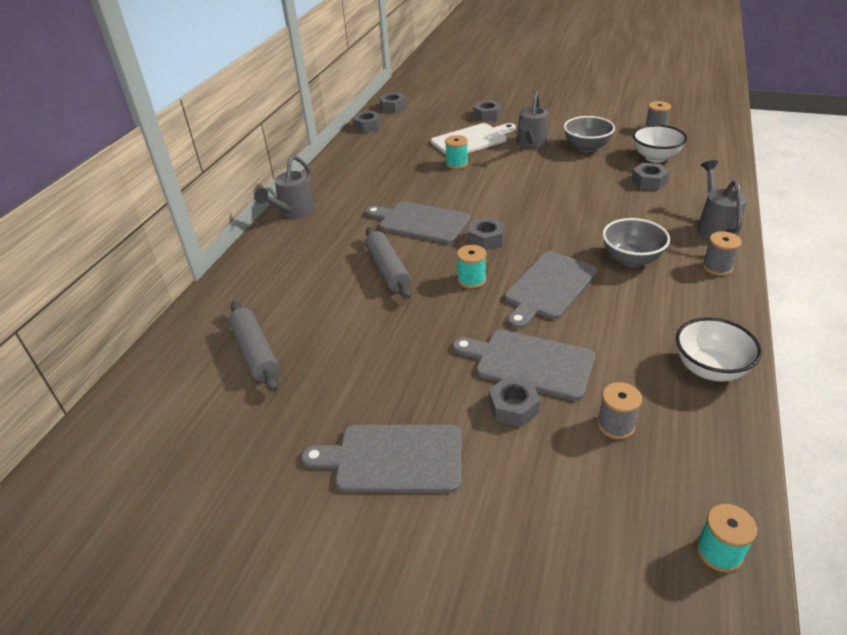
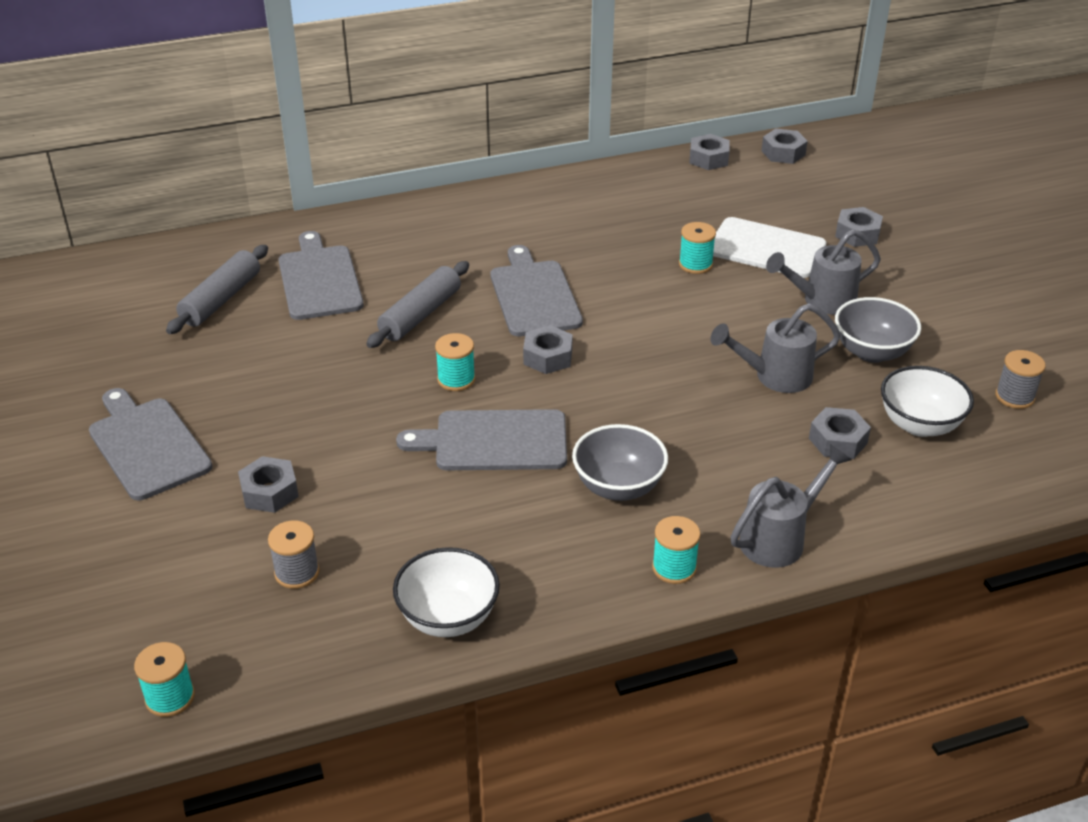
camera: 50 degrees right, 0 degrees up
(293, 212) = (464, 203): grey watering can -> grey watering can (775, 376)
(529, 363) = (346, 477): grey cutting board -> grey cutting board (319, 280)
(717, 267) = (674, 568): grey spool -> turquoise spool

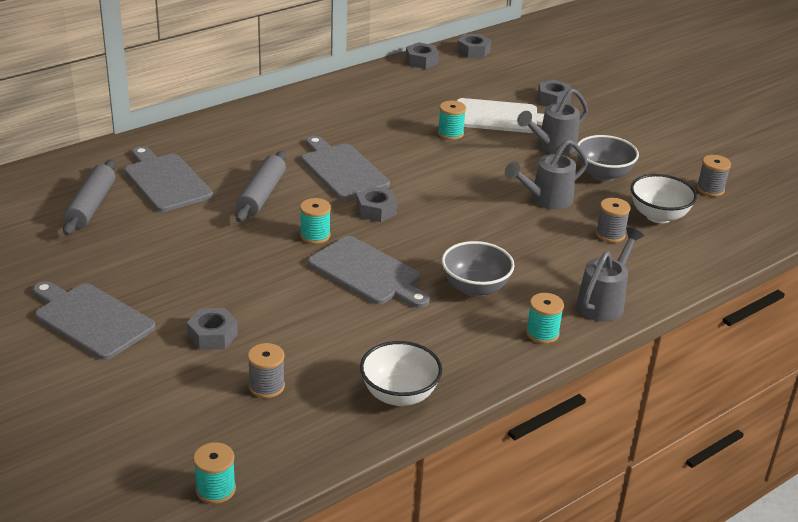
camera: 20 degrees left, 5 degrees down
(494, 441) = (367, 273): grey cutting board -> grey cutting board turned 120 degrees counterclockwise
(838, 441) = (610, 234): grey nut -> grey spool

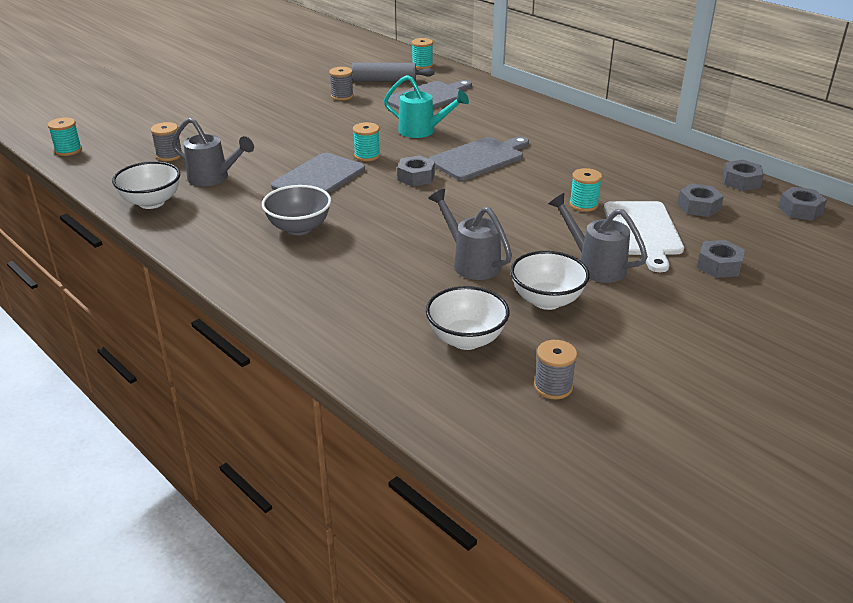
camera: 85 degrees right, 0 degrees up
(91, 319) = (247, 97): grey cutting board -> none
(212, 335) = (229, 133): grey nut -> grey nut (698, 206)
(262, 195) = (422, 131): grey rolling pin -> turquoise watering can
(542, 333) = (230, 263): turquoise spool -> turquoise spool (422, 65)
(603, 174) = (547, 300): grey bowl -> white bowl
(603, 302) = (282, 297): grey watering can -> grey watering can (213, 178)
(610, 234) = (413, 303): grey spool -> grey spool (342, 96)

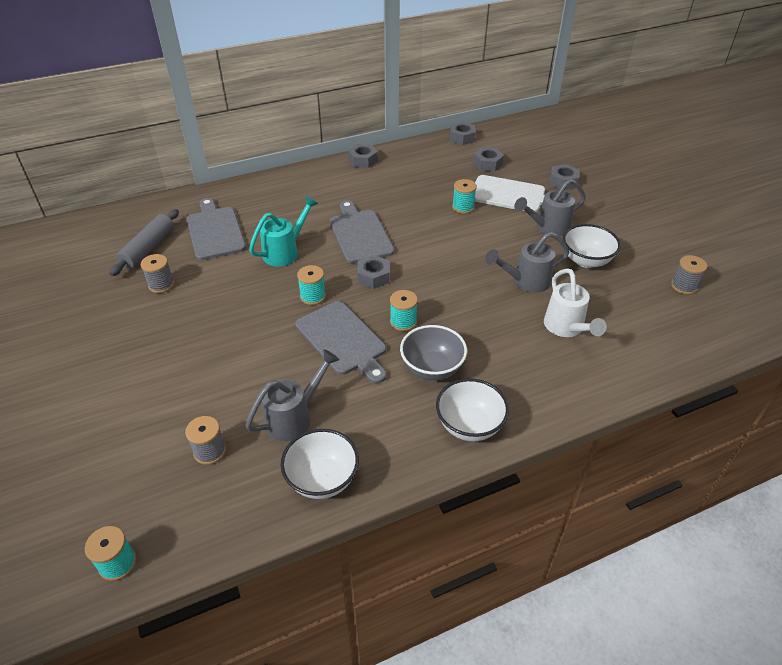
camera: 70 degrees left, 10 degrees up
(404, 298) = (566, 328): none -> white watering can
(422, 65) = (133, 216): turquoise spool -> turquoise spool (403, 322)
(466, 339) = (626, 310): white bowl -> white bowl (469, 425)
(800, 210) = (508, 132): grey nut -> grey nut (363, 160)

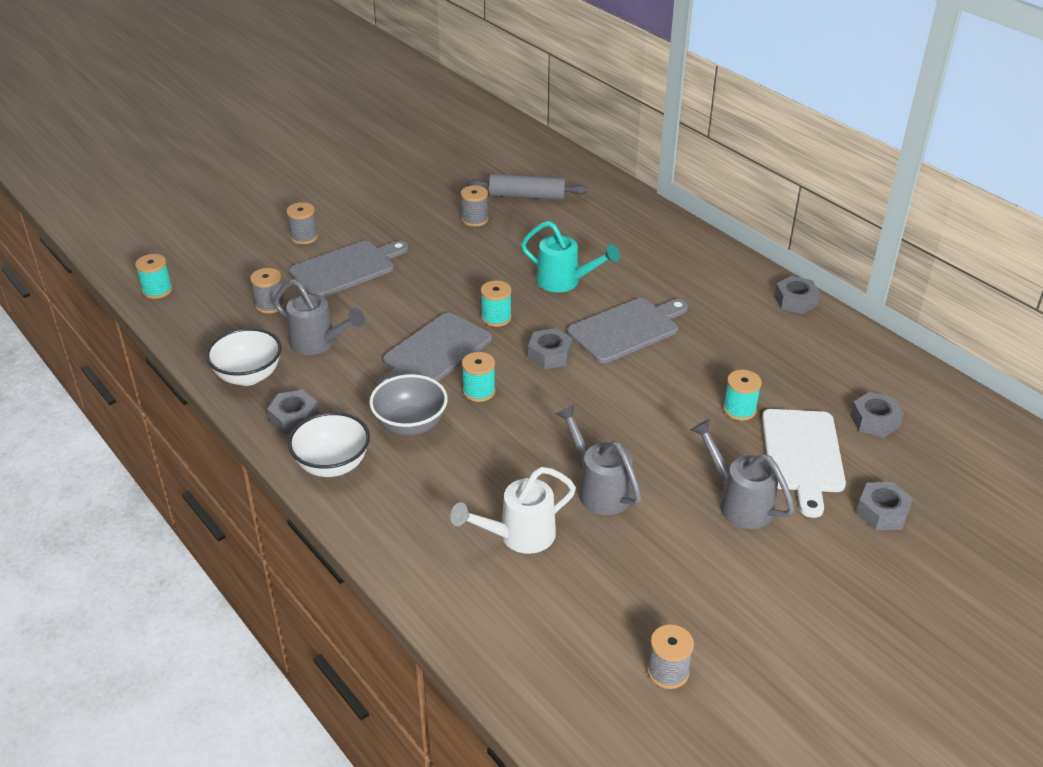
camera: 75 degrees right, 5 degrees down
(102, 411) = (304, 237): none -> grey spool
(215, 231) = (577, 227): grey cutting board -> grey cutting board (346, 268)
(461, 138) = (932, 384): grey nut -> grey nut (294, 418)
(586, 260) = (677, 550): white bowl -> none

